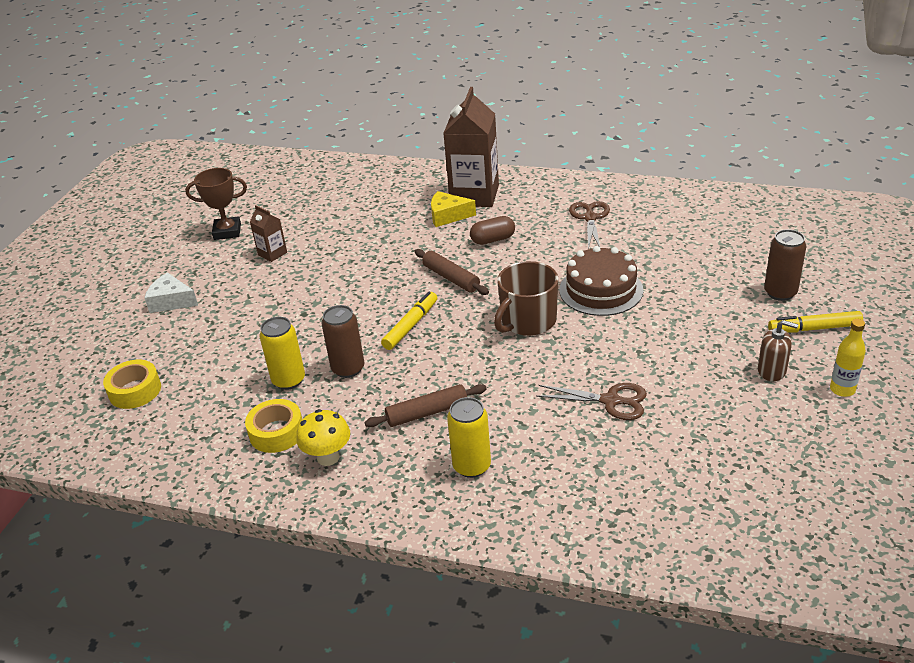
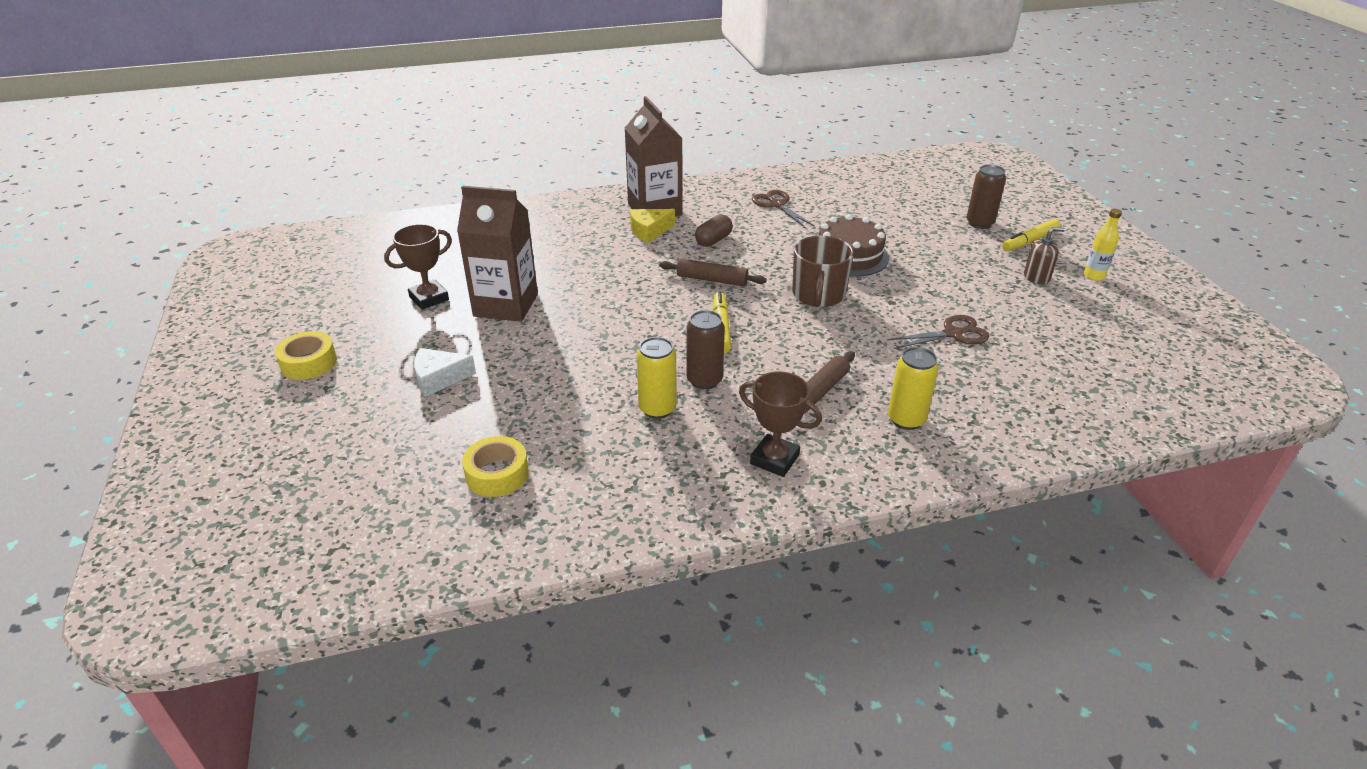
camera: 35 degrees left, 0 degrees up
(272, 253) = (506, 305): brown carton -> brown carton, size x2.14
(276, 432) = (699, 457): yellow tape -> yellow tape (309, 363)
(328, 457) = (774, 459): yellow mushroom -> brown trophy

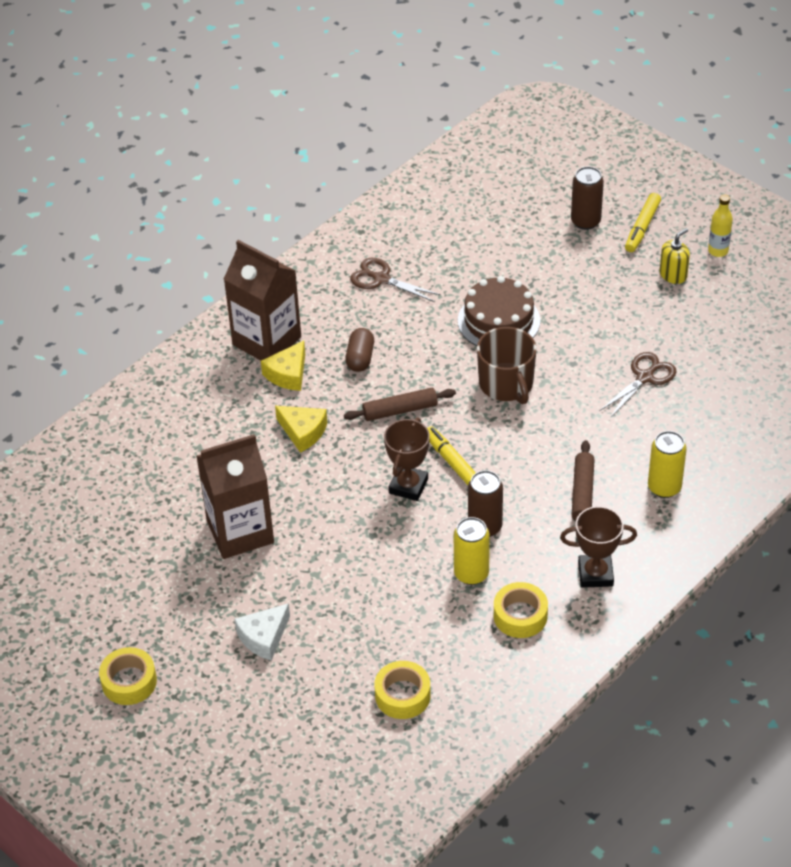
camera: 30 degrees left, 10 degrees up
(429, 298) = (159, 559): brown trophy -> brown trophy (408, 486)
(622, 266) = (303, 432): none -> yellow cheese
(669, 461) = (520, 616): none -> yellow tape
(1036, 277) = (673, 275): brown soap dispenser -> yellow soap dispenser

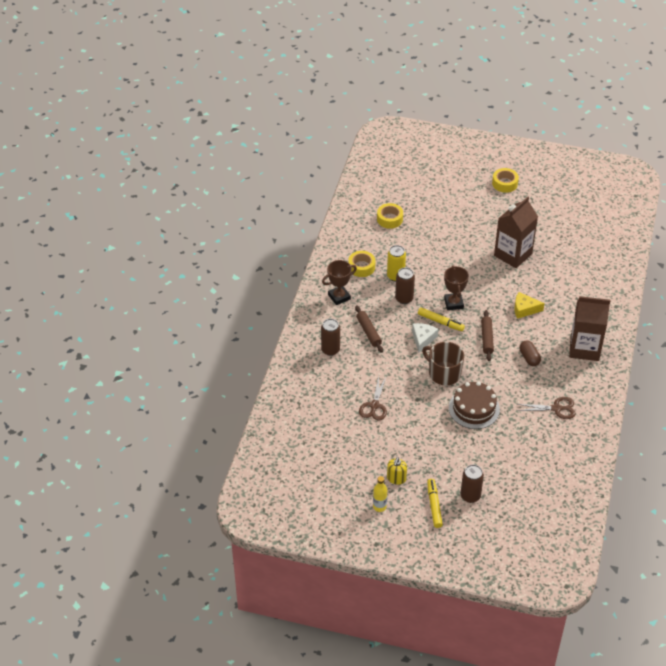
camera: 150 degrees right, 0 degrees up
(264, 637) = (465, 218): white cheese -> white cheese (423, 339)
(288, 374) = (558, 335): yellow cheese -> none
(400, 410) = (487, 338): brown rolling pin -> brown rolling pin turned 45 degrees counterclockwise
(664, 487) = (330, 350): yellow can -> brown can

